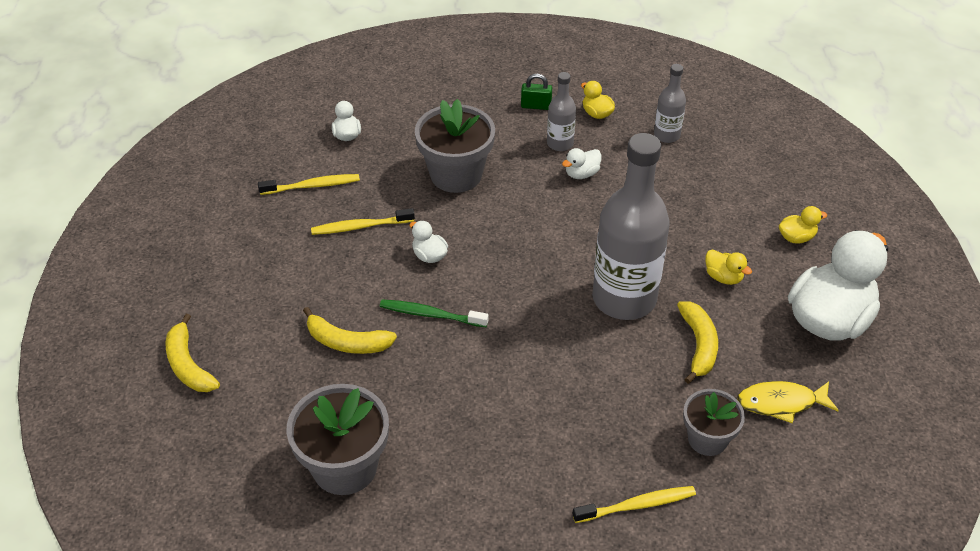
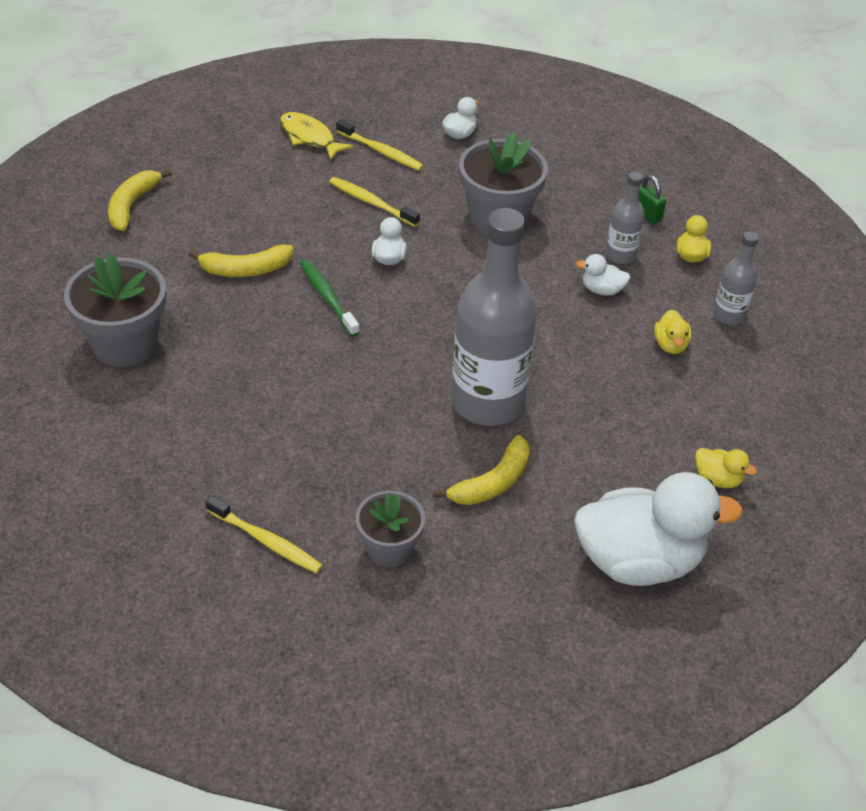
camera: 45 degrees right, 0 degrees up
(347, 342) = (245, 269): yellow banana -> yellow banana turned 75 degrees counterclockwise
(723, 277) = (597, 454): yellow duck -> yellow duck (670, 345)
(781, 403) = (490, 579): yellow fish -> yellow fish (310, 137)

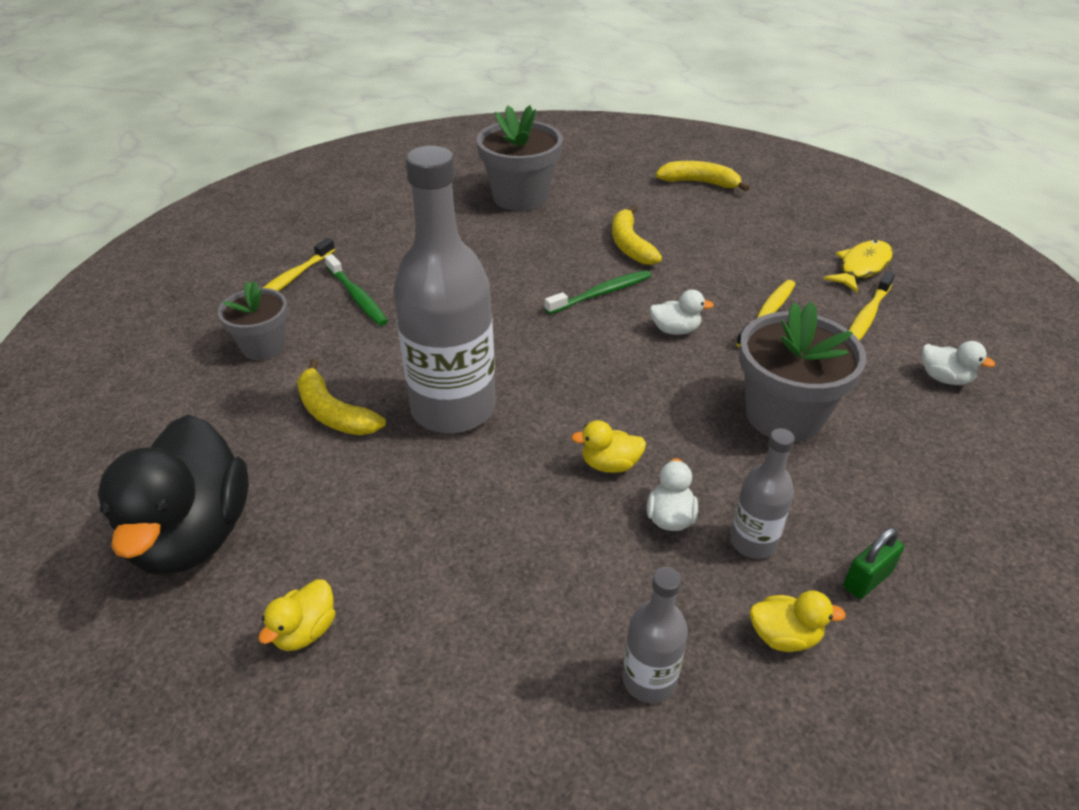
camera: 90 degrees right, 5 degrees down
(308, 478) = (357, 297): none -> green toothbrush
(638, 561) = (193, 535): white duck -> black duck
(670, 345) = (568, 593): yellow duck -> yellow duck (610, 464)

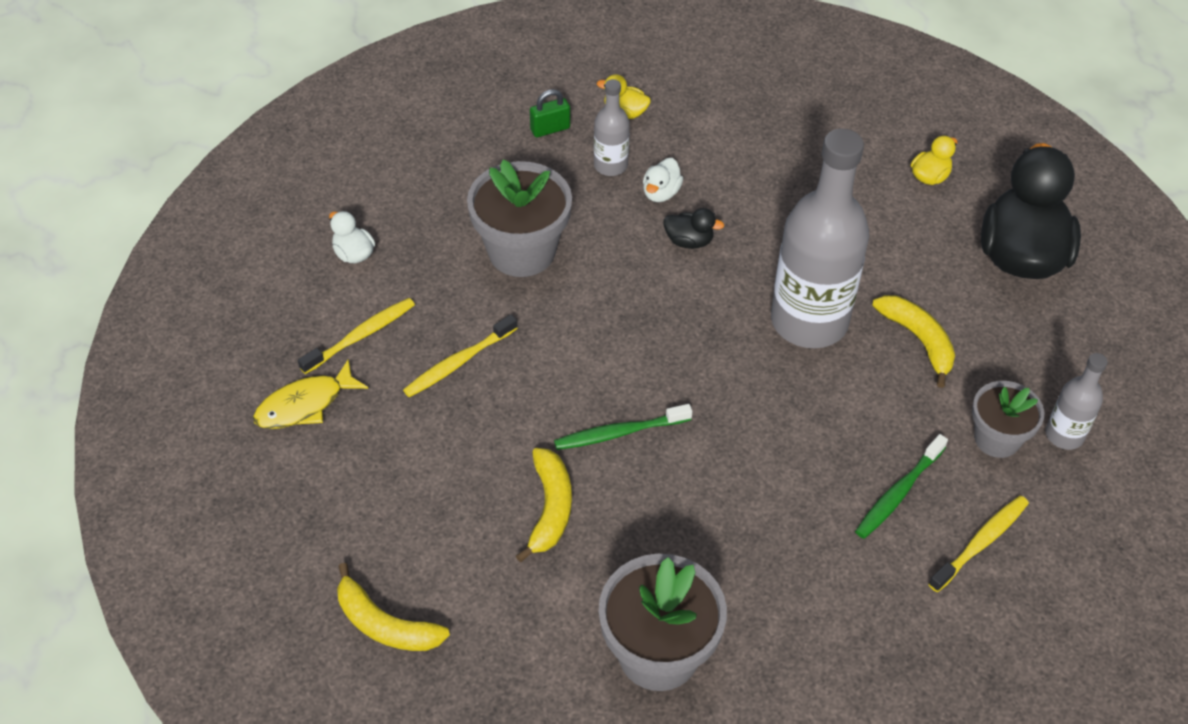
camera: 165 degrees left, 10 degrees up
(357, 297) = (898, 493): green toothbrush -> green toothbrush turned 120 degrees counterclockwise
(610, 464) = (689, 241): yellow duck -> black duck
(649, 680) = (718, 110): grey bottle -> grey bottle (1064, 435)
(675, 330) = (565, 363): white duck -> none

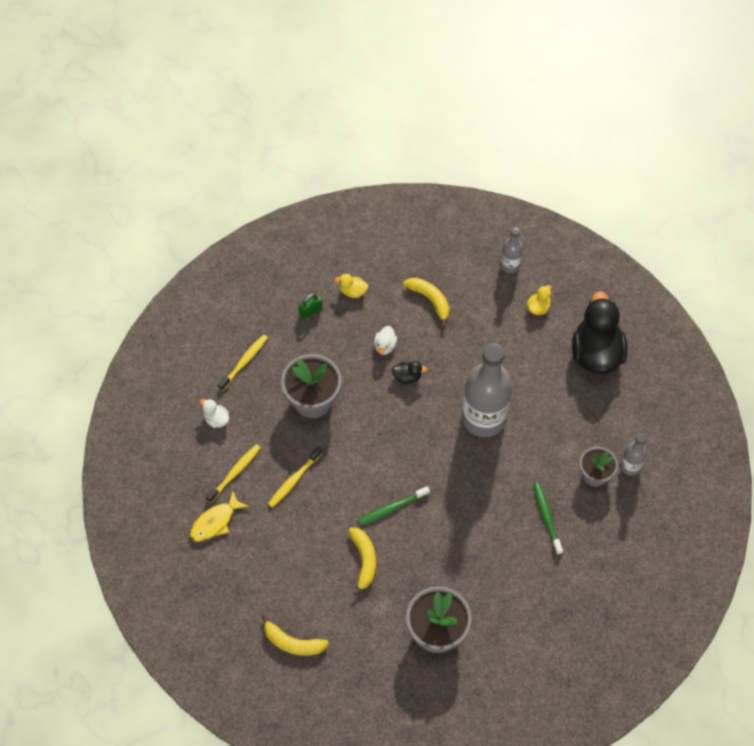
camera: 10 degrees left, 10 degrees up
(610, 165) = (352, 331): grey bottle -> grey bottle (510, 265)
(898, 493) = (546, 517): green toothbrush -> green toothbrush turned 135 degrees clockwise
(918, 340) = (545, 420): yellow banana -> yellow banana (430, 300)
(980, 543) = (593, 539): yellow toothbrush -> yellow toothbrush (244, 362)

